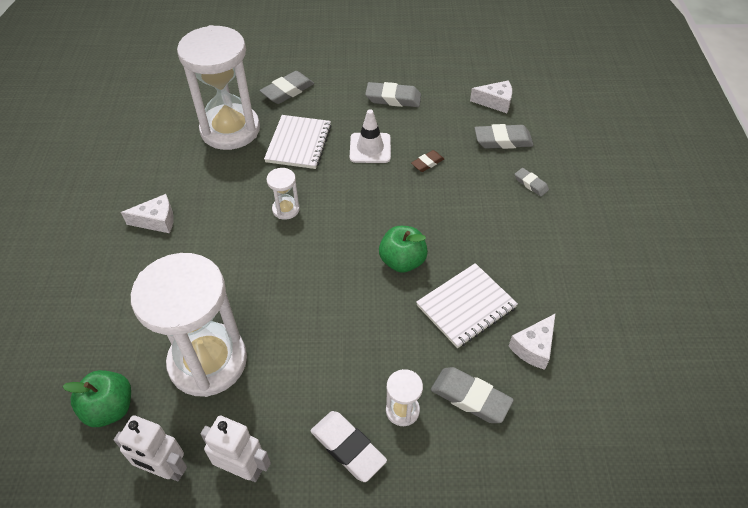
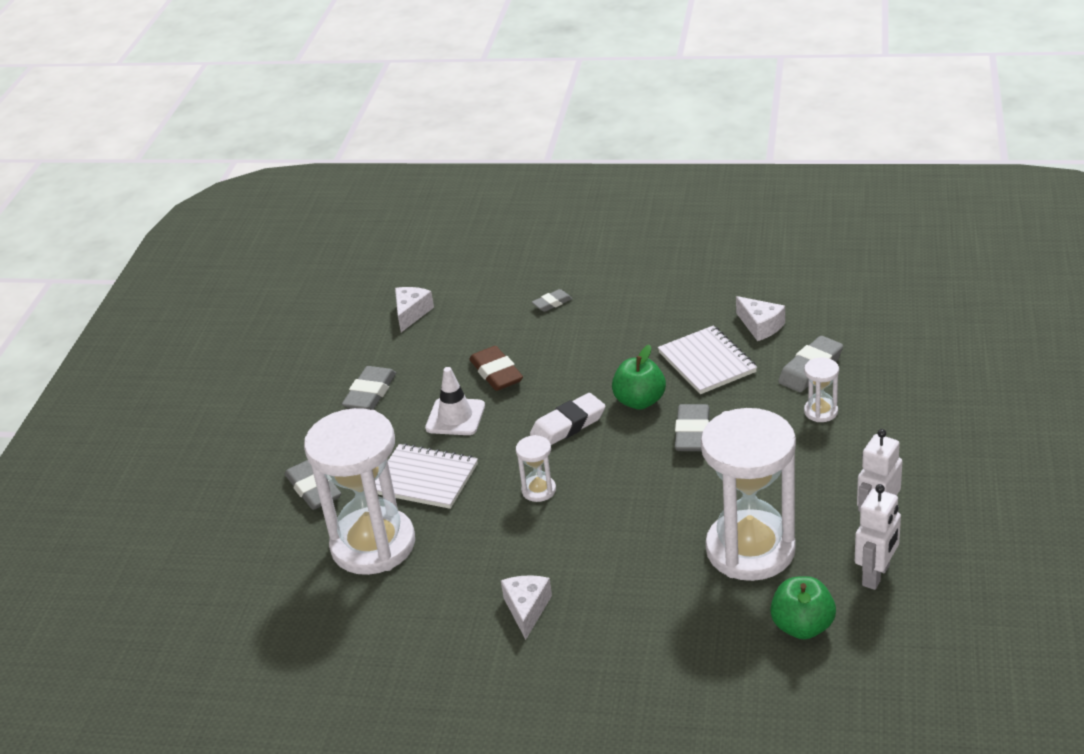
camera: 75 degrees left, 15 degrees down
(348, 448) = (858, 448): white eraser -> white eraser (568, 425)
(427, 163) = (496, 373): brown eraser -> brown eraser, size x1.73
(503, 140) = (478, 315): grey eraser -> grey eraser (692, 433)

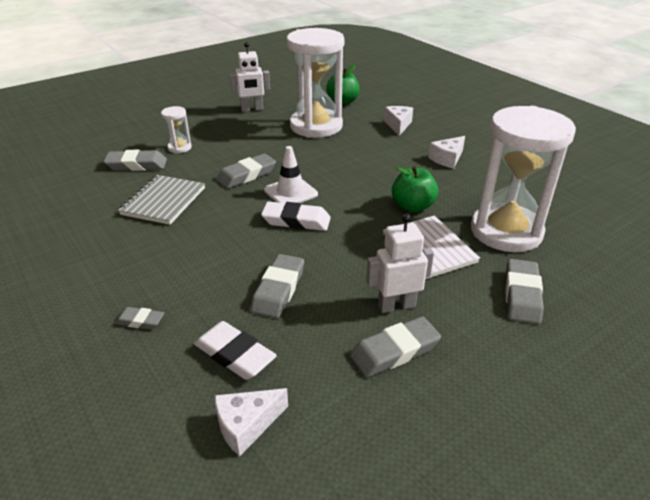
camera: 140 degrees left, 0 degrees up
(455, 417) = (355, 277): white traffic cone -> white traffic cone (291, 192)
(466, 329) = (234, 355): none -> white eraser
(496, 373) = (278, 290): brown eraser -> grey eraser
(539, 490) = (368, 199): white hourglass -> none
(640, 401) = (237, 206): green apple -> green apple (412, 206)
(707, 362) = (163, 201): white notebook -> grey notebook
(760, 326) = (97, 200): white cheese -> white cheese (398, 125)
(876, 575) = (289, 99): white robot -> white robot (396, 305)

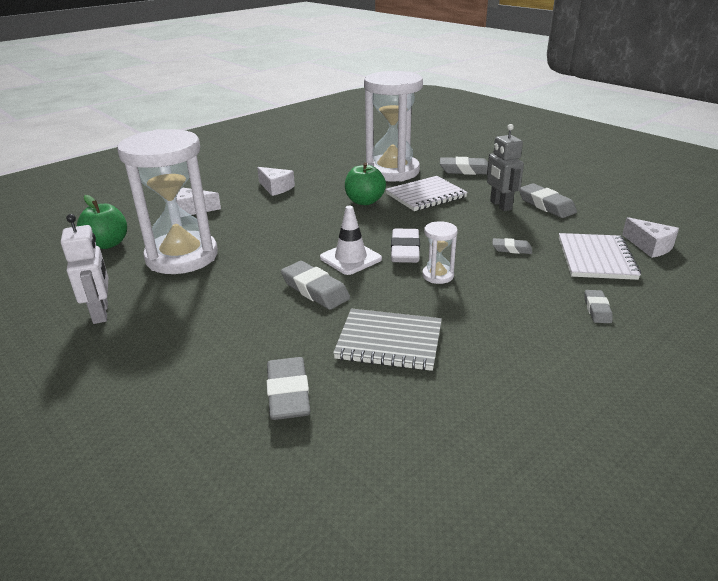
camera: 95 degrees left, 5 degrees down
(179, 148) = (230, 361): white hourglass -> white hourglass (438, 275)
(234, 355) = (596, 258): white eraser -> white notebook
(278, 290) = (511, 249): grey eraser -> grey eraser, size x0.58
(396, 305) = (500, 205): white robot -> grey robot

